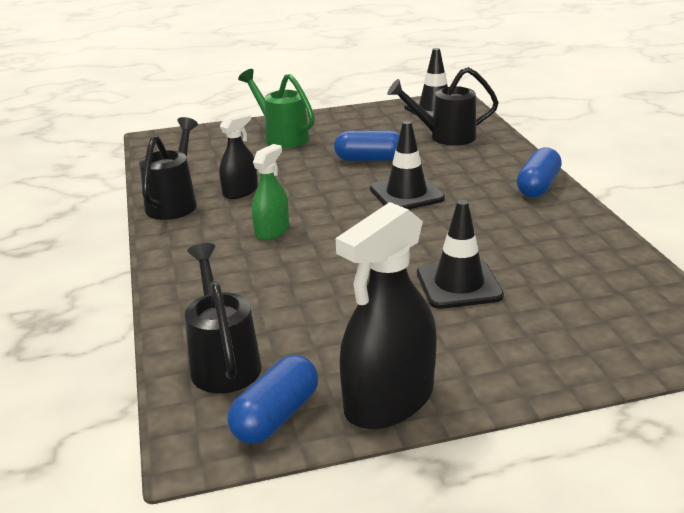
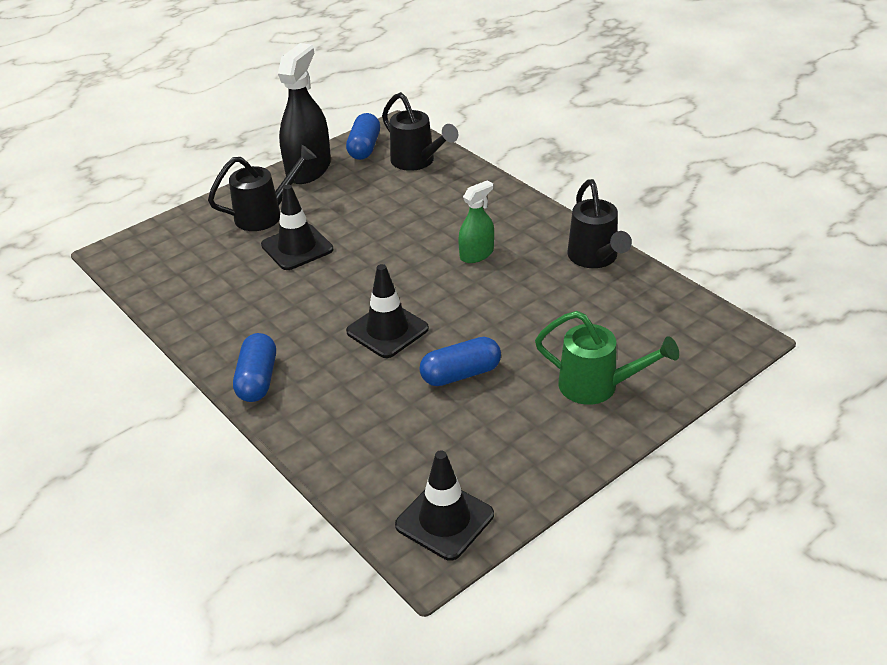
camera: 155 degrees right, 10 degrees up
(240, 192) = (550, 288): black spray bottle -> none
(272, 231) = (476, 254): green spray bottle -> green spray bottle turned 135 degrees counterclockwise
(445, 137) = (395, 447): black watering can -> black watering can (265, 215)

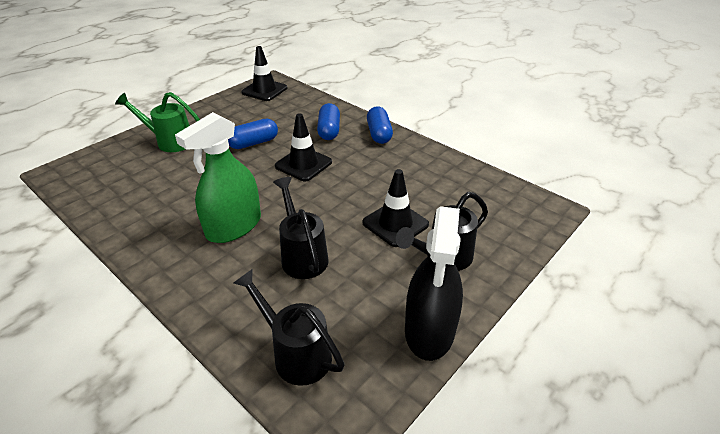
camera: 170 degrees right, 0 degrees up
(364, 147) = (371, 379): blue capsule -> blue capsule (329, 130)
(476, 254) = (234, 226): green spray bottle -> green spray bottle, size x1.77
(595, 258) = (129, 228): black watering can -> black watering can (302, 255)

